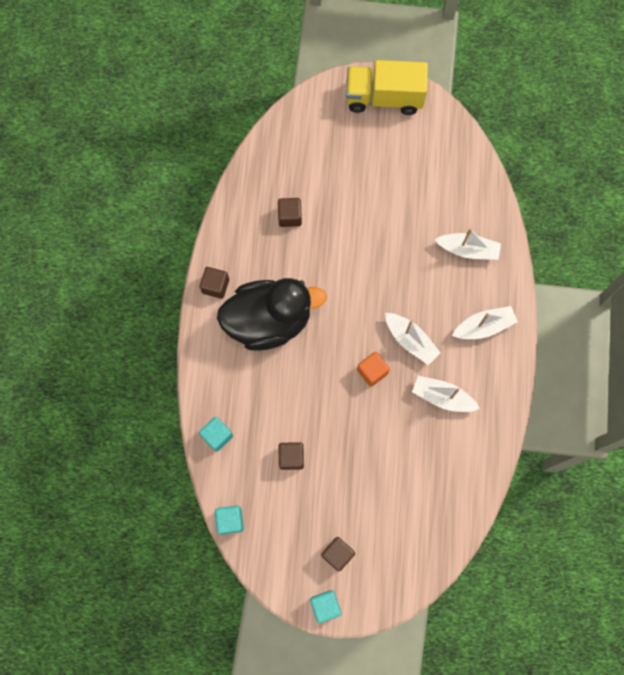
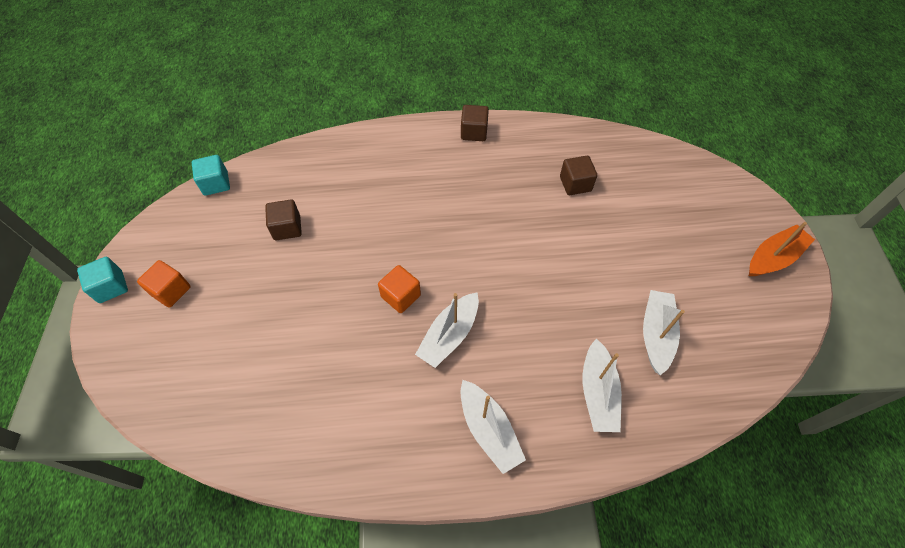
camera: 80 degrees right, 15 degrees down
(217, 436) = (308, 159): turquoise cube -> none
(269, 321) = (444, 183): black duck -> none
(337, 554) = (171, 291): brown cube -> orange cube
(384, 98) = (773, 257): yellow truck -> orange boat
(442, 397) = (377, 386): white boat -> white boat (656, 334)

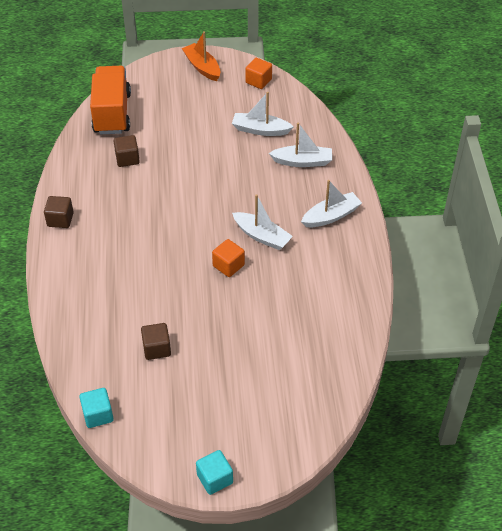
camera: 90 degrees left, 10 degrees down
(171, 291) = (220, 428): orange cube -> orange cube (258, 81)
(653, 164) = (112, 113): none -> orange truck

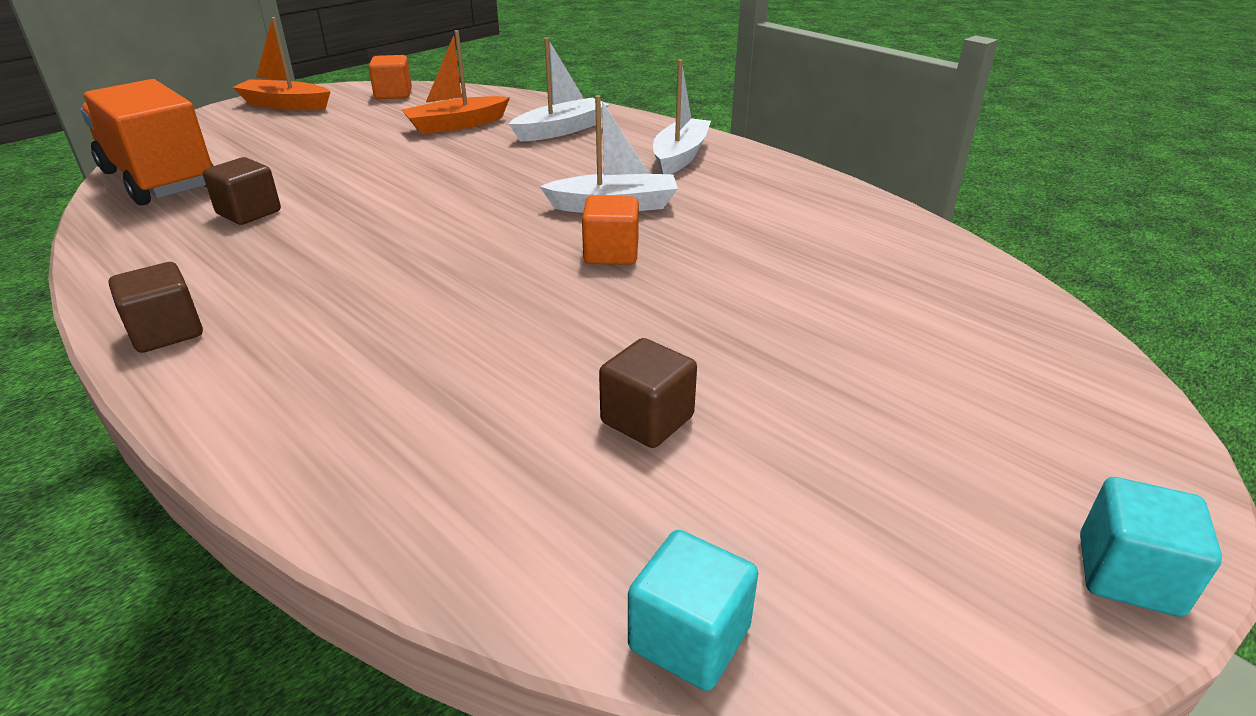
camera: 40 degrees left, 15 degrees down
(260, 130) = (456, 125): white boat -> orange boat

